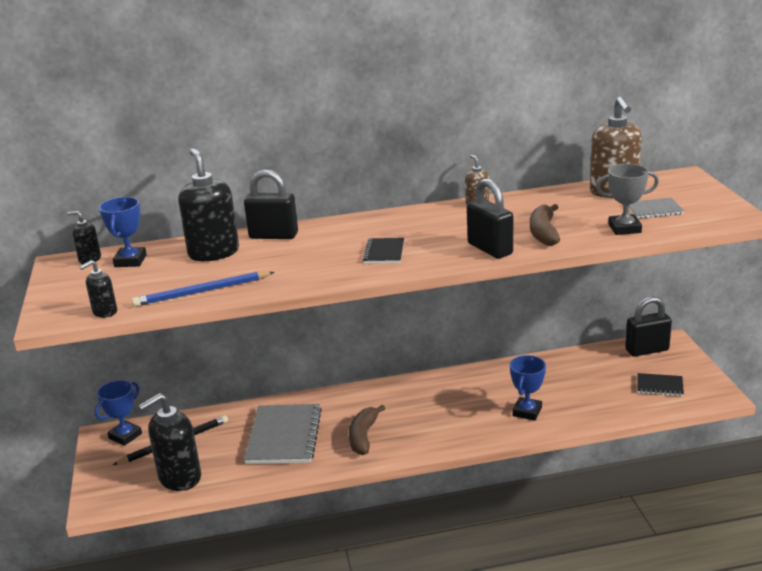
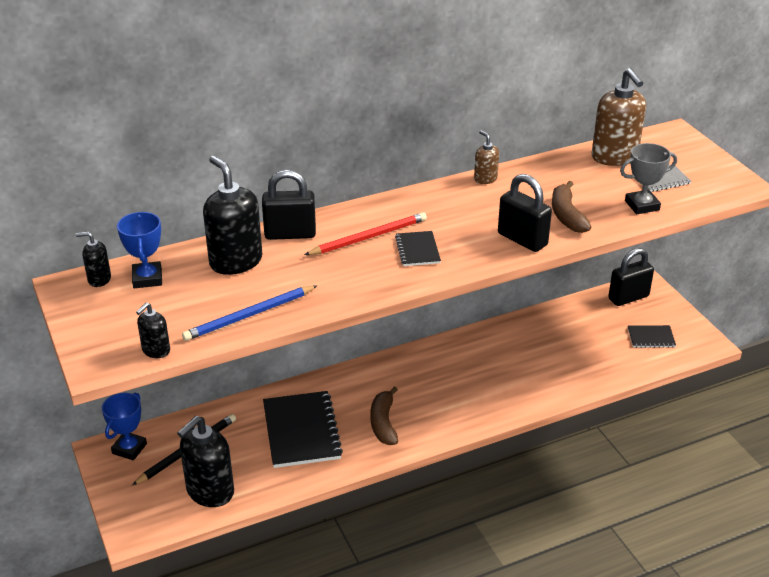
camera: 15 degrees left, 10 degrees up
(284, 436) = (301, 431): grey notebook -> black notebook
(344, 241) = (369, 237): none -> red pencil
(527, 412) = (535, 378): blue trophy -> none

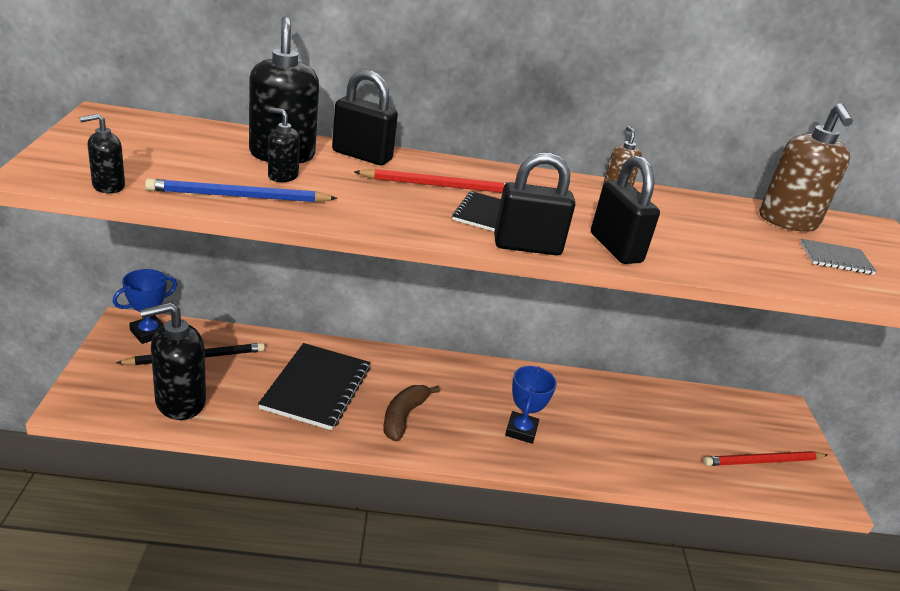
camera: 20 degrees right, 5 degrees down
(99, 279) = (139, 121): black soap dispenser -> black soap dispenser (282, 176)
(147, 278) = (182, 136): blue trophy -> blue trophy (521, 430)
(567, 215) = (689, 247): brown banana -> none
(628, 297) = (757, 411): black padlock -> black padlock (527, 246)
(642, 205) = (794, 272): grey trophy -> none
(651, 338) = (763, 461): black notebook -> red pencil

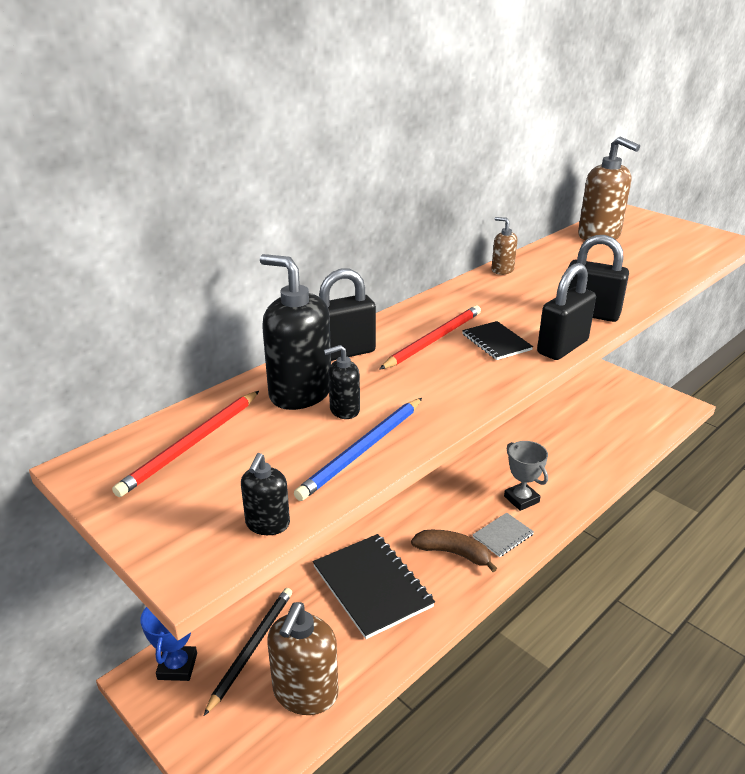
camera: 40 degrees left, 0 degrees up
(180, 402) = (305, 693): black soap dispenser -> brown soap dispenser
(404, 417) = (453, 553): brown banana -> brown banana turned 135 degrees clockwise
(521, 430) = (521, 499): blue trophy -> grey trophy
(763, 461) = (636, 411): red pencil -> red pencil (191, 444)
(836, 259) = (658, 246): grey notebook -> grey notebook (503, 536)

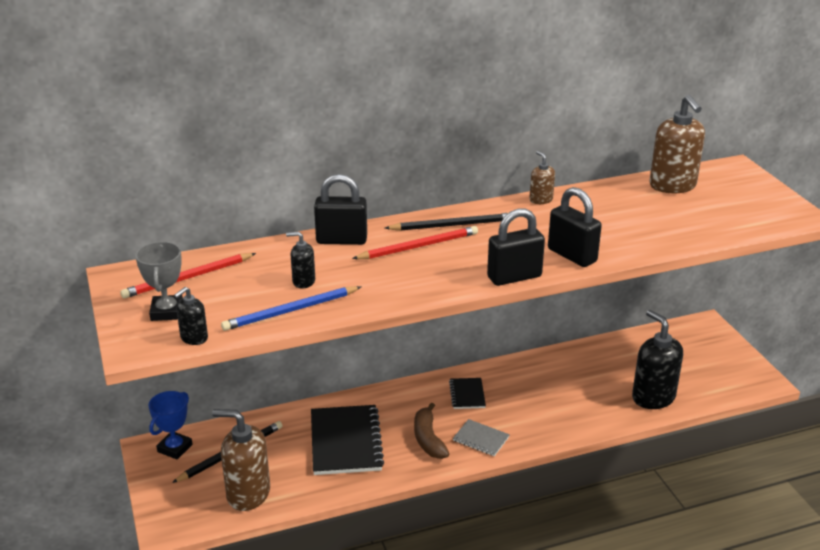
camera: 25 degrees right, 0 degrees up
(300, 393) = (284, 262): black soap dispenser -> black soap dispenser (653, 397)
(305, 693) = (248, 494): brown soap dispenser -> brown soap dispenser turned 60 degrees clockwise
(445, 311) = (452, 225): none -> black pencil
(453, 553) = (428, 439): brown banana -> brown banana turned 150 degrees counterclockwise
(496, 342) = (465, 260): black notebook -> black notebook (467, 394)
(503, 536) = (481, 439): grey notebook -> grey notebook turned 45 degrees clockwise
(521, 499) = (522, 416): grey trophy -> grey trophy (167, 312)

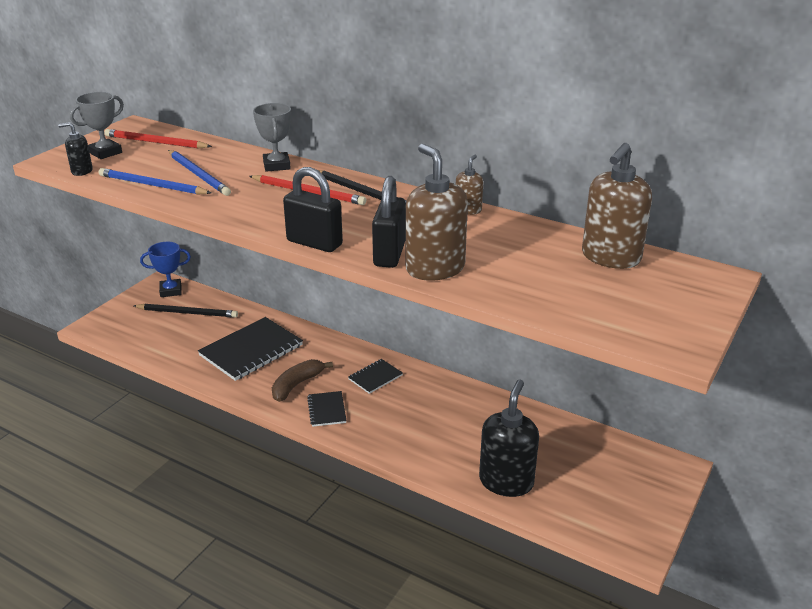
camera: 50 degrees right, 0 degrees up
(248, 494) = (153, 339): brown soap dispenser -> brown soap dispenser (435, 268)
(303, 281) = (198, 175): black soap dispenser -> blue pencil
(341, 240) = (276, 165): black padlock -> grey trophy
(481, 439) = (327, 410): grey notebook -> black notebook

